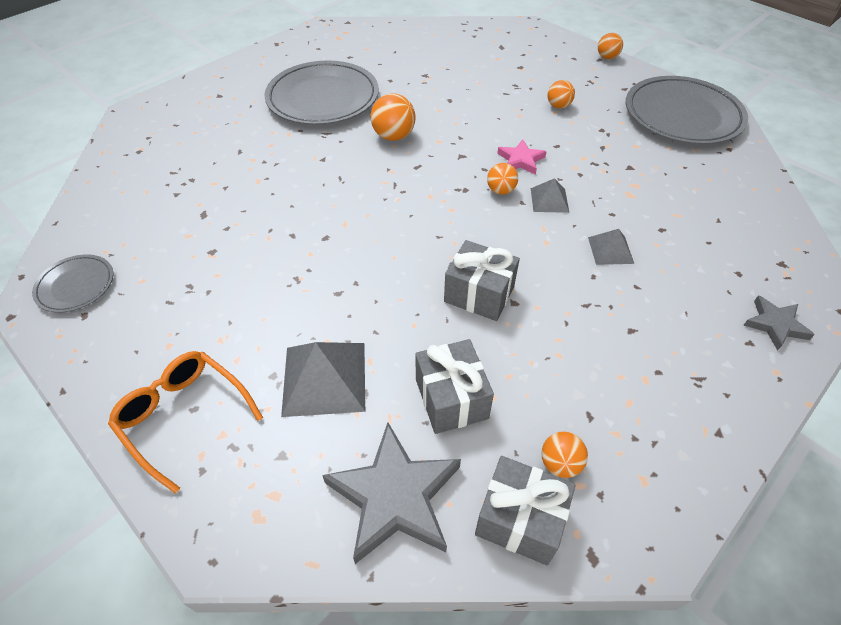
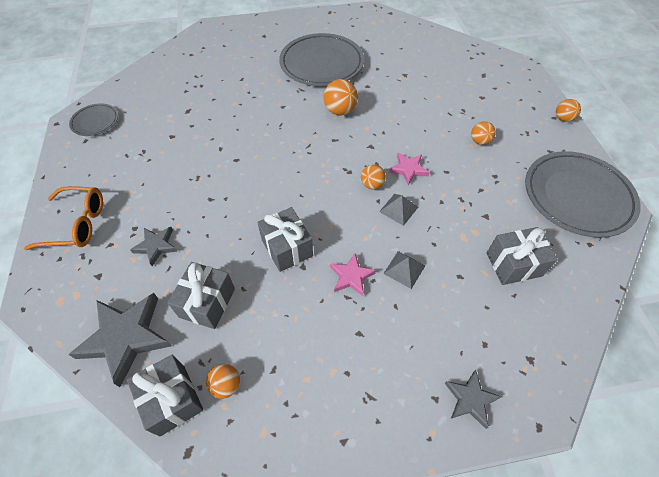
camera: 35 degrees right, 5 degrees up
(184, 416) = (77, 224): orange glasses -> orange glasses turned 105 degrees clockwise
(324, 378) = (156, 246): grey pyramid -> grey star
(570, 284) = (351, 276): none -> pink star
(692, 195) = (514, 264): none -> grey gift

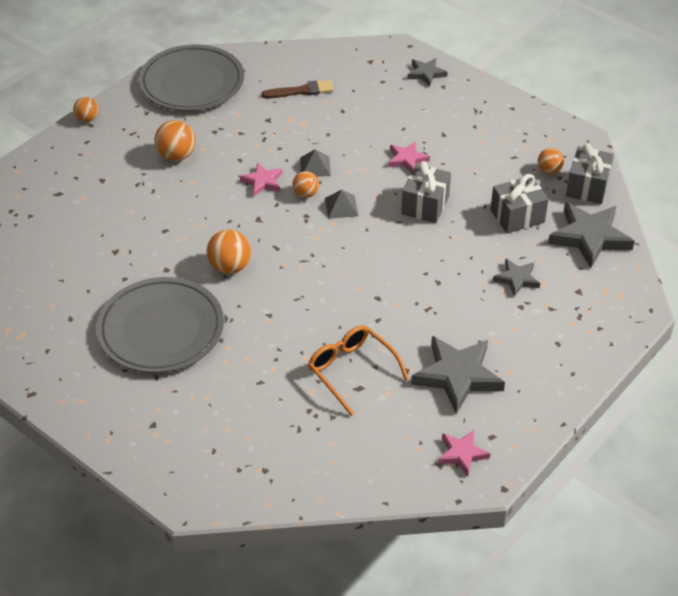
camera: 130 degrees left, 10 degrees down
(77, 224) = (565, 347): orange glasses -> orange glasses (351, 371)
(95, 122) = (462, 454): grey plate -> pink star
(136, 155) = (458, 376): none -> grey star
(404, 269) = (369, 138): grey pyramid -> grey pyramid (341, 207)
(479, 141) = (176, 156): orange ball -> orange ball, size x1.57
(514, 264) = (301, 91): grey gift -> brown brush

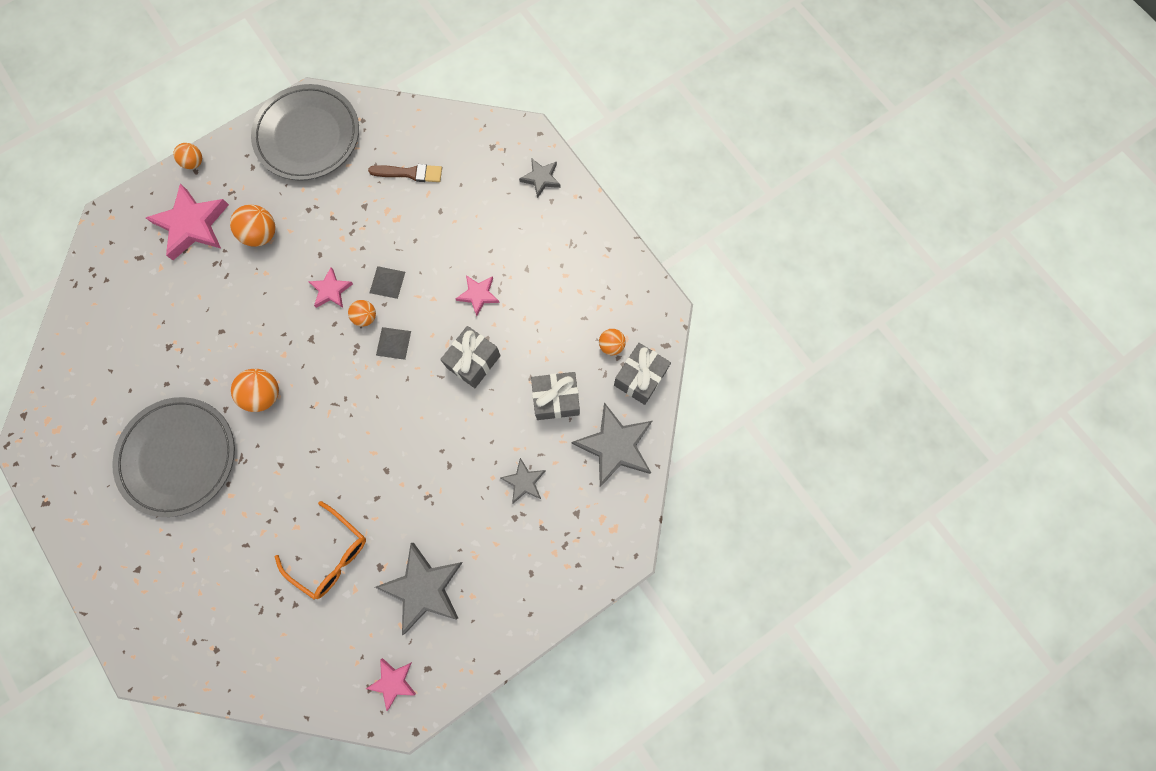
camera: 15 degrees right, 30 degrees up
(103, 161) = (192, 225): none -> pink star
(351, 371) = (330, 554): orange glasses -> orange glasses turned 150 degrees clockwise

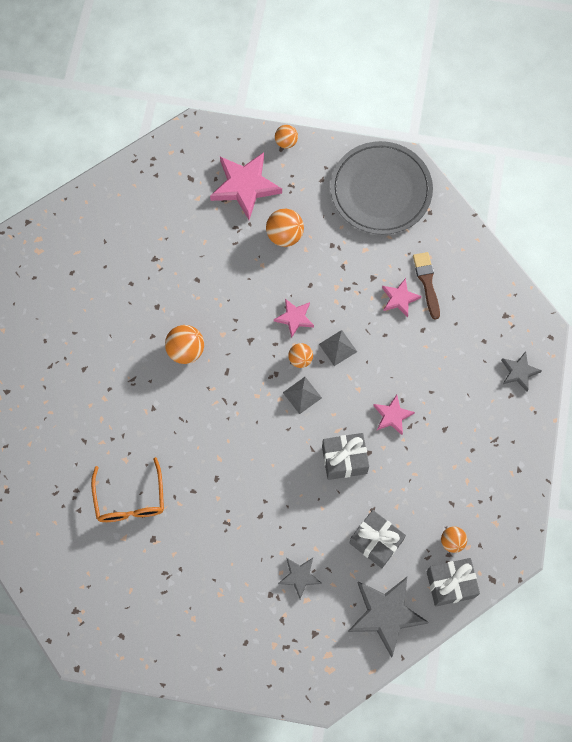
camera: 45 degrees right, 5 degrees down
(179, 457) = (95, 341): grey plate -> none
(393, 681) = (93, 622): pink star -> pink star (399, 298)
(409, 173) = (427, 282): brown brush -> brown brush turned 150 degrees counterclockwise
(424, 588) = (168, 581): grey star -> none

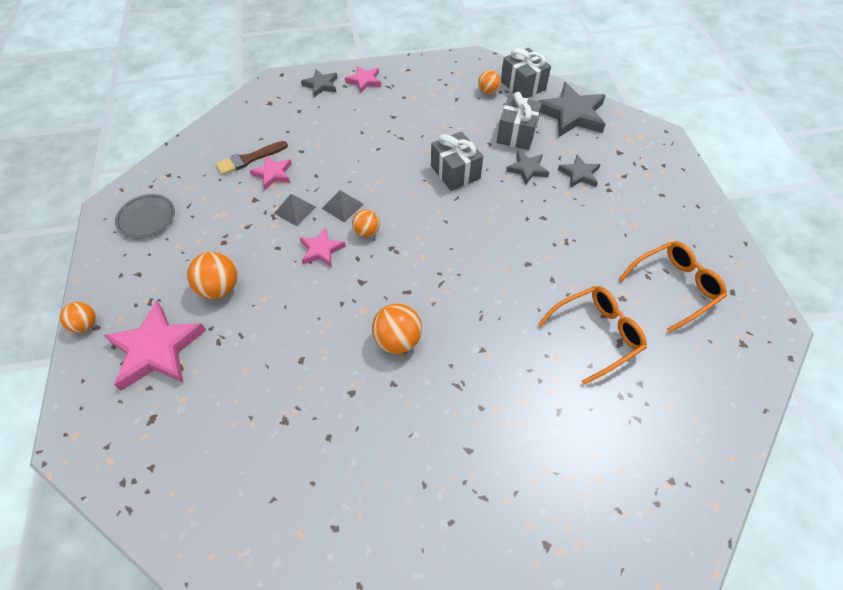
camera: 110 degrees left, 15 degrees down
(145, 589) = (674, 287): none -> orange glasses
(302, 395) = (405, 220): grey pyramid -> grey pyramid (295, 210)
(324, 529) = (527, 169): none -> grey star
(381, 190) = (146, 218): grey plate -> grey plate, size x0.50
(392, 416) = (396, 151): pink star -> pink star (364, 81)

